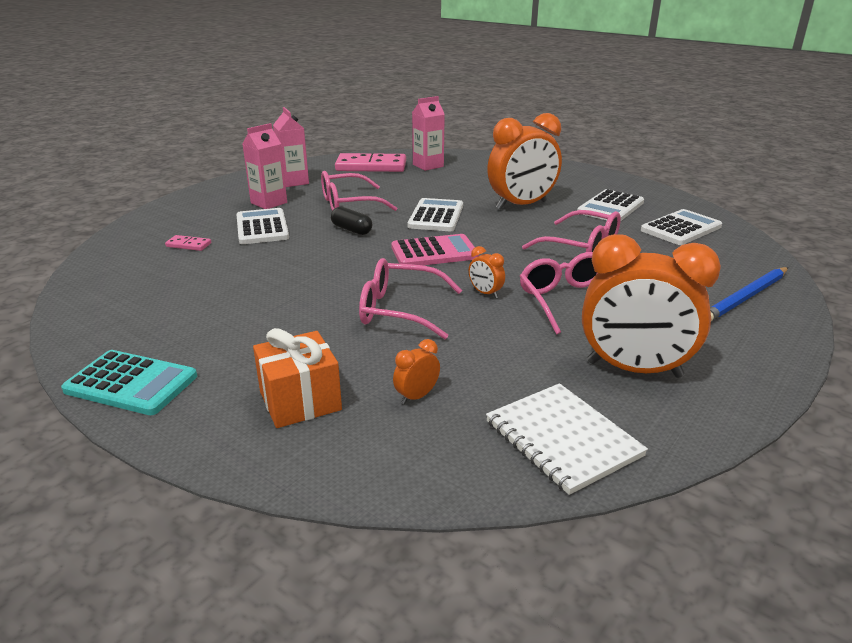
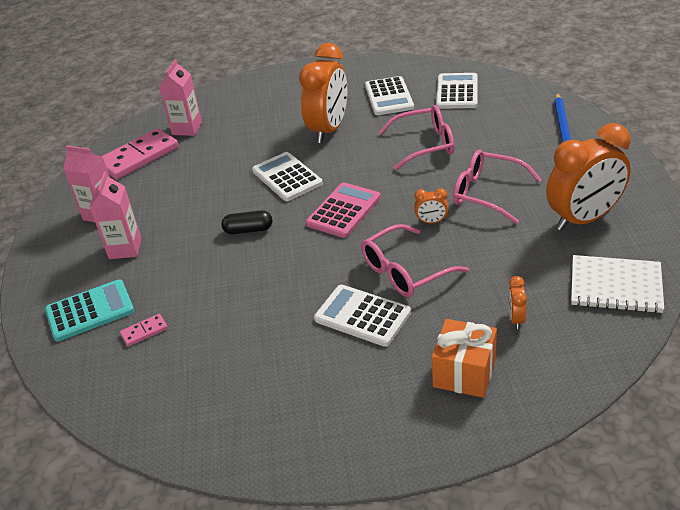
camera: 40 degrees left, 10 degrees up
(131, 383) = (346, 449): turquoise calculator -> turquoise calculator (90, 311)
(262, 227) = (171, 275): white calculator -> white calculator (362, 316)
(348, 204) = (197, 207): pink glasses -> none

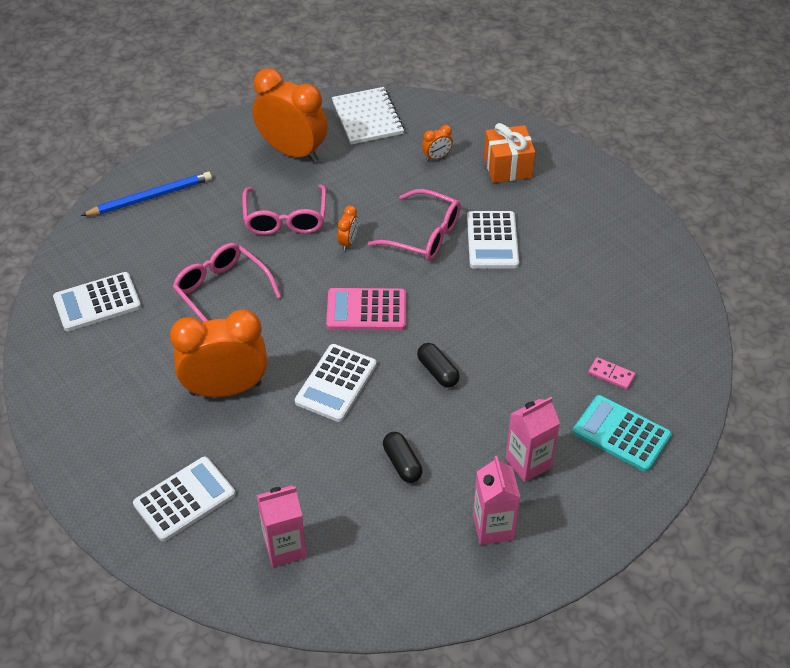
camera: 125 degrees left, 10 degrees up
(138, 157) = (371, 564): pink domino -> none
(191, 189) = (402, 463): none -> black capsule
(389, 97) = (129, 362): white calculator -> white calculator (184, 499)
(431, 222) = (348, 242): orange clock -> orange clock turned 45 degrees clockwise

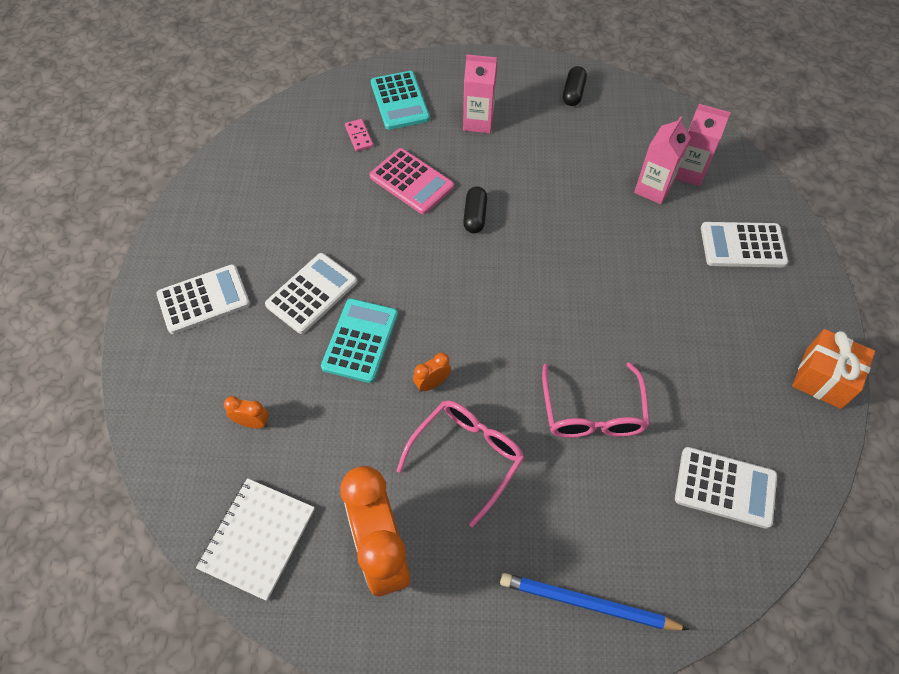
camera: 140 degrees left, 10 degrees up
(225, 389) = (654, 311): orange clock -> none
(336, 383) = (560, 257): white calculator -> white calculator (203, 299)
(366, 310) = (480, 302): pink calculator -> pink calculator (411, 181)
(402, 463) = (563, 172): black capsule -> black capsule (573, 93)
(424, 235) = (360, 340): pink glasses -> turquoise calculator
(493, 527) = (540, 103): pink carton -> pink carton (653, 189)
(507, 167) = (207, 359): orange gift -> orange gift (823, 378)

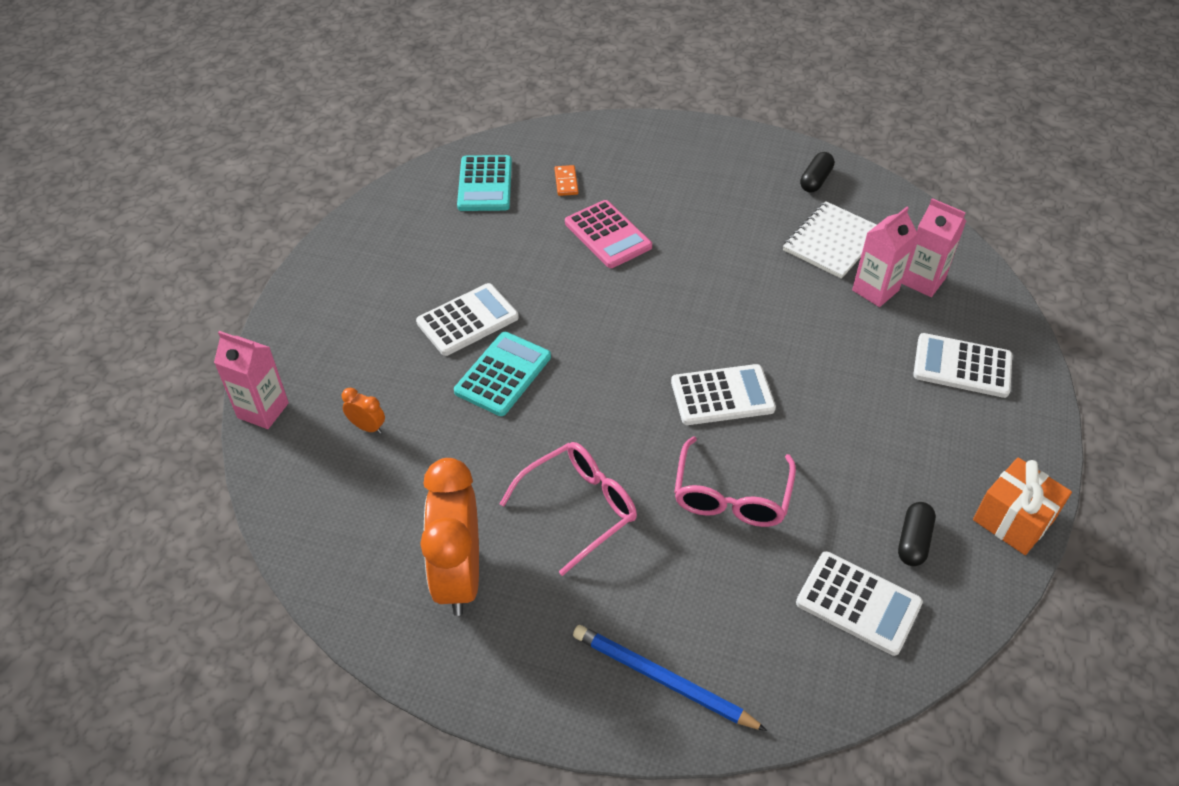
camera: 15 degrees right, 10 degrees down
(203, 299) = (356, 304): white calculator -> white calculator (722, 395)
(257, 538) = (337, 535): white notebook -> white notebook (832, 242)
(359, 136) = (566, 182): pink domino -> orange domino
(400, 101) = (621, 156): turquoise calculator -> turquoise calculator (485, 184)
(432, 383) = (565, 430): orange clock -> none
(475, 216) = (665, 280): black capsule -> black capsule (913, 541)
(478, 122) = (699, 190): pink carton -> pink carton (263, 410)

